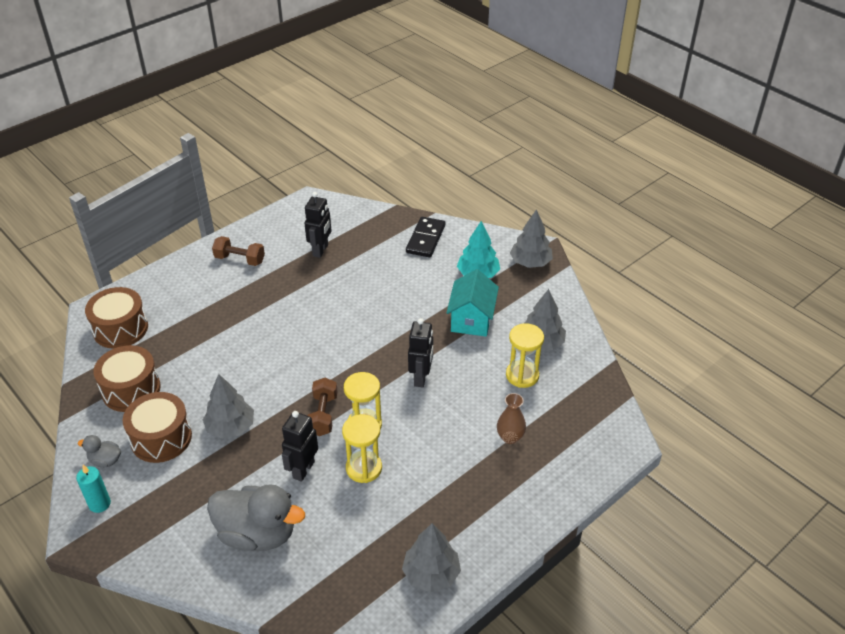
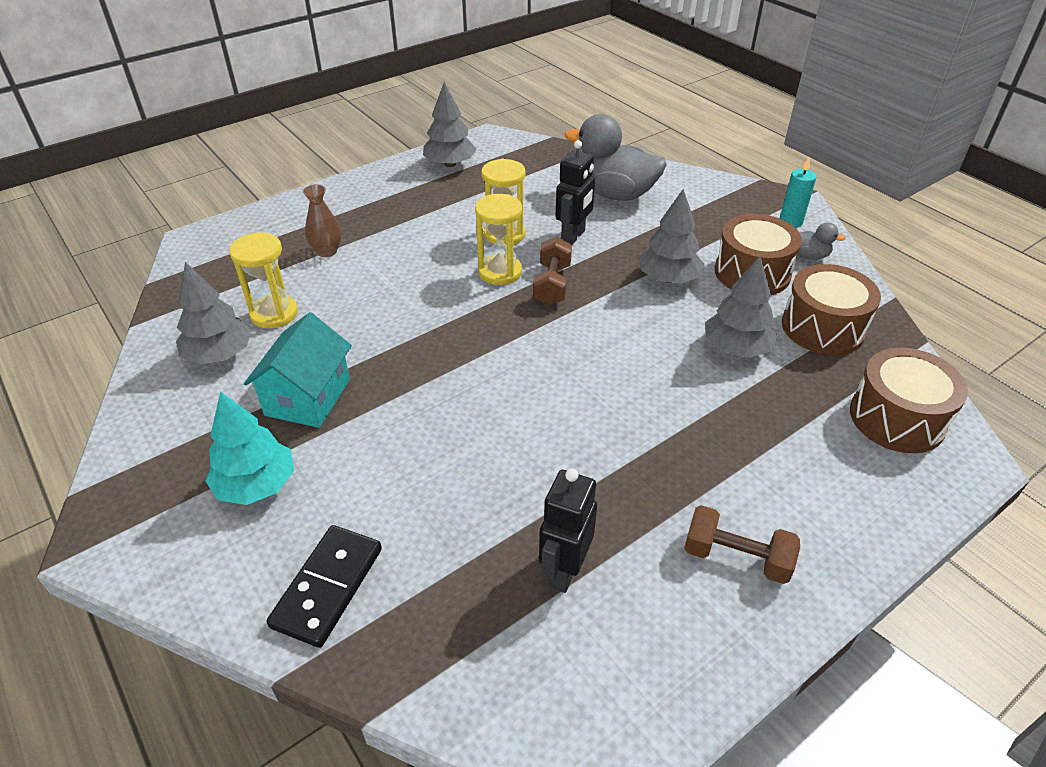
camera: 175 degrees left, 0 degrees up
(421, 378) = (415, 319): black robot -> none
(530, 263) = (140, 505): grey tree -> grey tree (736, 348)

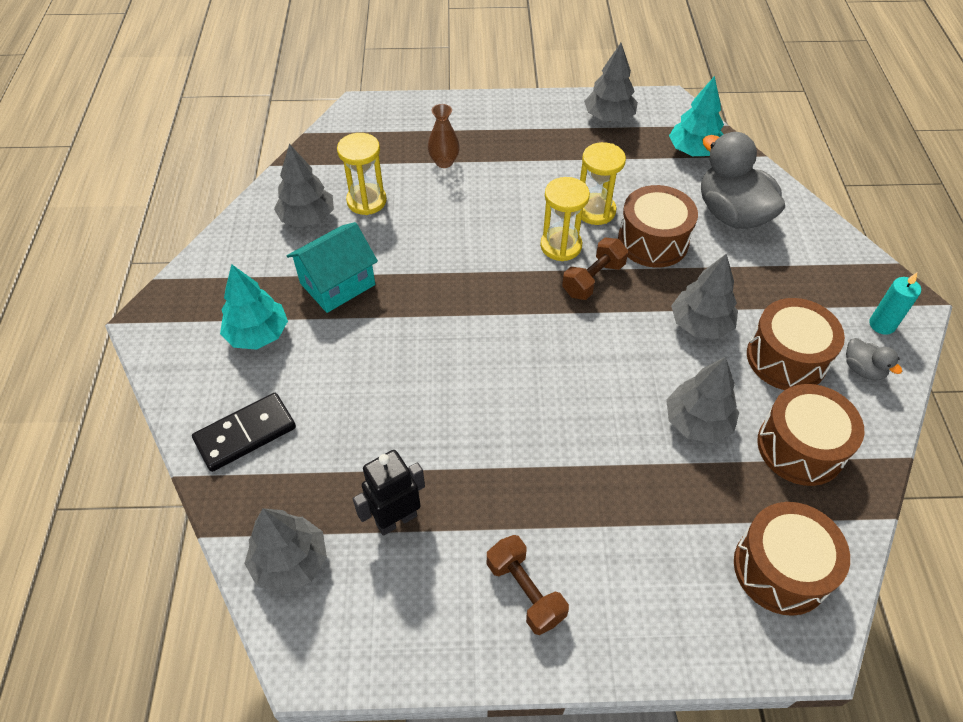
camera: 35 degrees right, 10 degrees up
(493, 680) = (290, 562): none -> grey tree
(543, 163) = (693, 151): none -> turquoise tree
(573, 237) = (653, 241): black robot -> brown drum

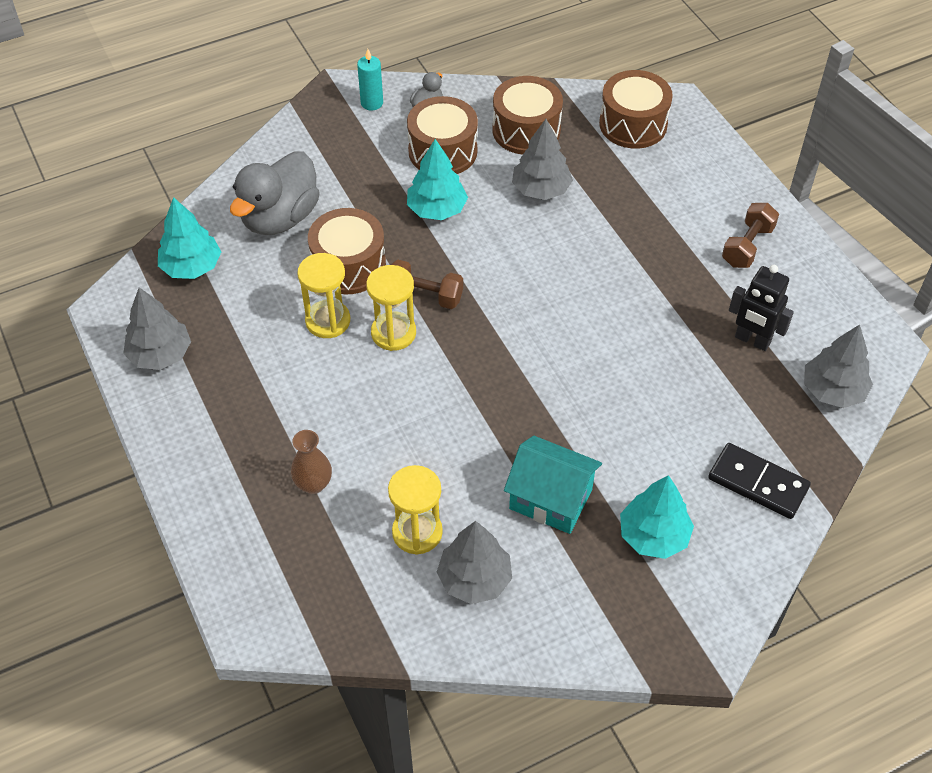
camera: 115 degrees left, 0 degrees up
(700, 324) = (436, 209): grey tree -> turquoise tree

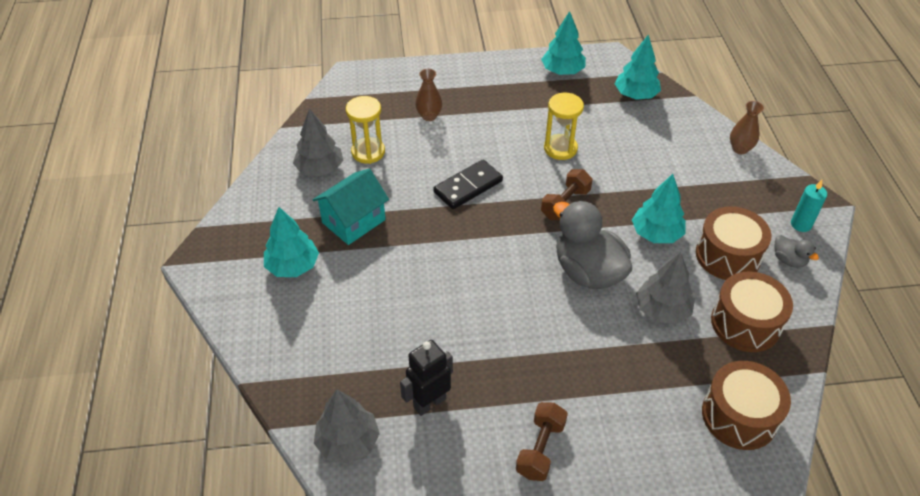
camera: 110 degrees right, 5 degrees down
(160, 354) = (562, 71): grey tree -> turquoise tree
(266, 159) = (740, 149): none -> brown vase
(280, 217) = (672, 144): grey duck -> grey duck (588, 272)
(349, 265) = (610, 170): brown drum -> none
(393, 333) = (535, 178): yellow hourglass -> none
(747, 246) = (540, 449): brown dumbbell -> brown dumbbell turned 60 degrees clockwise
(758, 483) = (295, 346): black domino -> black domino (468, 187)

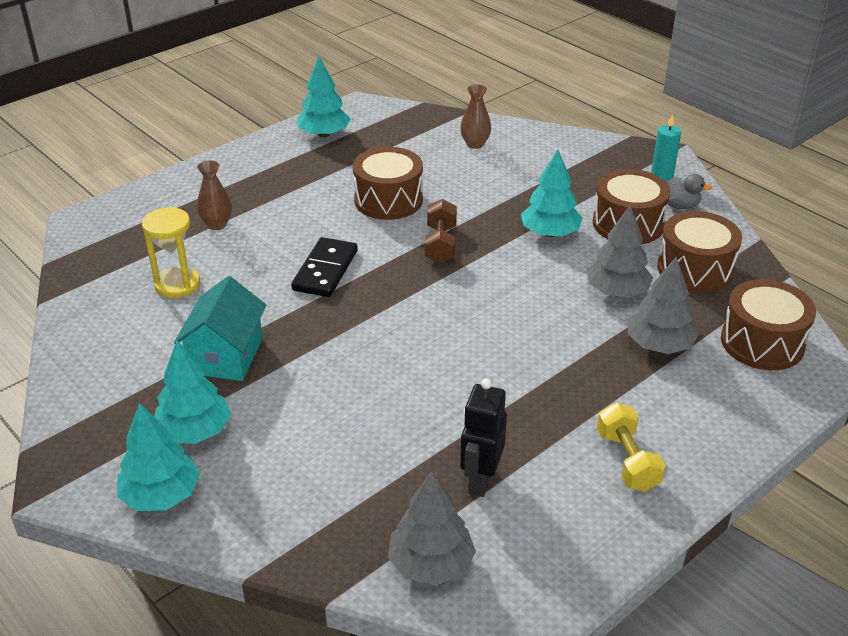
camera: 35 degrees left, 10 degrees down
(320, 169) = (133, 324): grey tree -> grey tree (659, 345)
(540, 449) = (627, 461): brown dumbbell -> yellow dumbbell
(560, 148) = (388, 200): yellow hourglass -> brown drum
(588, 272) = (519, 291): grey duck -> none
(635, 95) = (417, 129): turquoise tree -> turquoise tree (161, 496)
(740, 149) = (554, 137): brown vase -> brown vase (475, 144)

